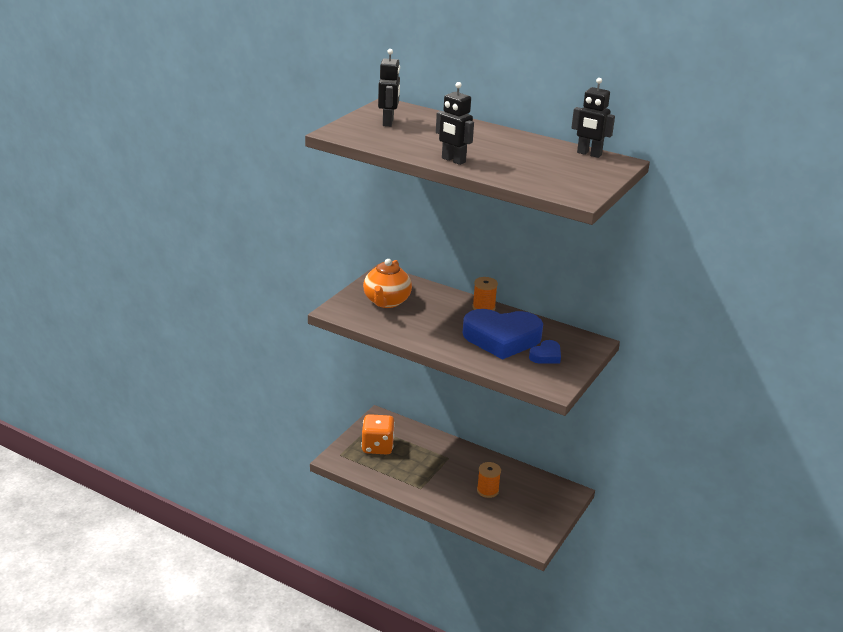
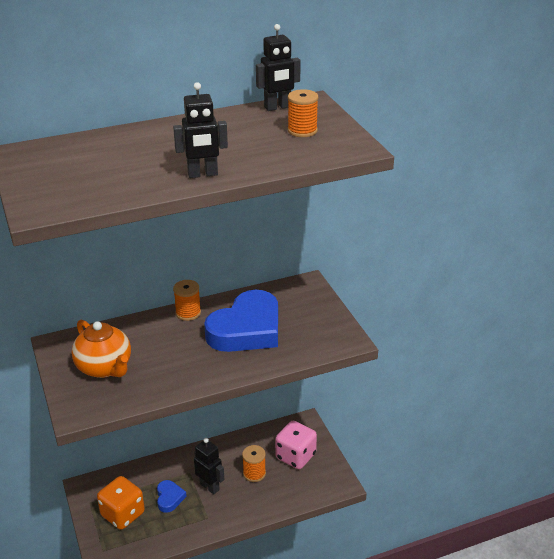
camera: 50 degrees left, 5 degrees up
(388, 122) = (61, 170): black robot -> black robot (209, 486)
(531, 504) = (295, 456): none -> pink dice
(546, 356) = (298, 319): blue heart -> blue heart (169, 498)
(570, 172) = (302, 131): none -> orange spool

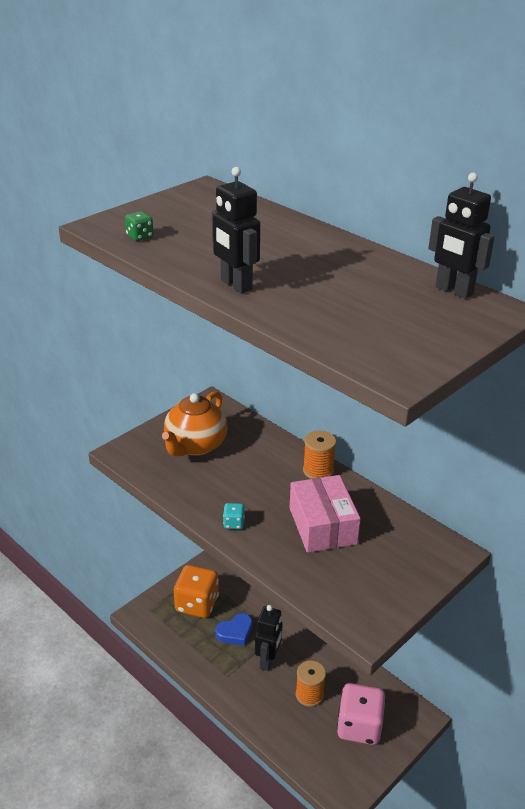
camera: 65 degrees right, 0 degrees up
(79, 197) = (140, 236): none -> green dice
(213, 372) = (233, 523): none -> turquoise dice
(246, 329) = (322, 526): blue heart -> pink box
(302, 131) = (407, 321): orange spool -> none

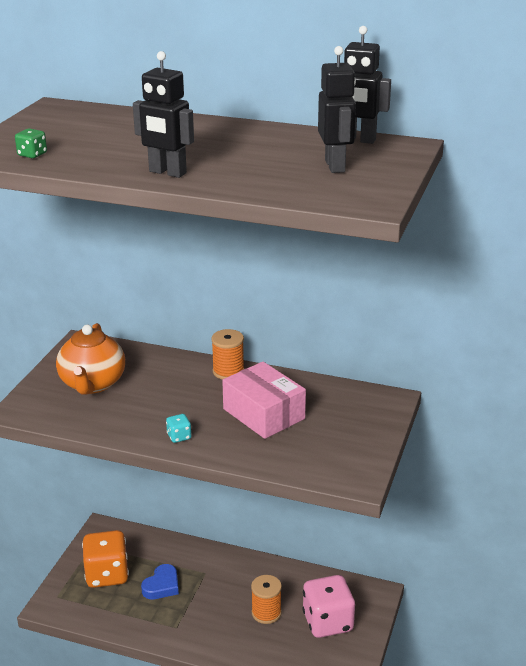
camera: 25 degrees left, 5 degrees down
(268, 660) = (209, 598): black robot -> black robot (335, 166)

